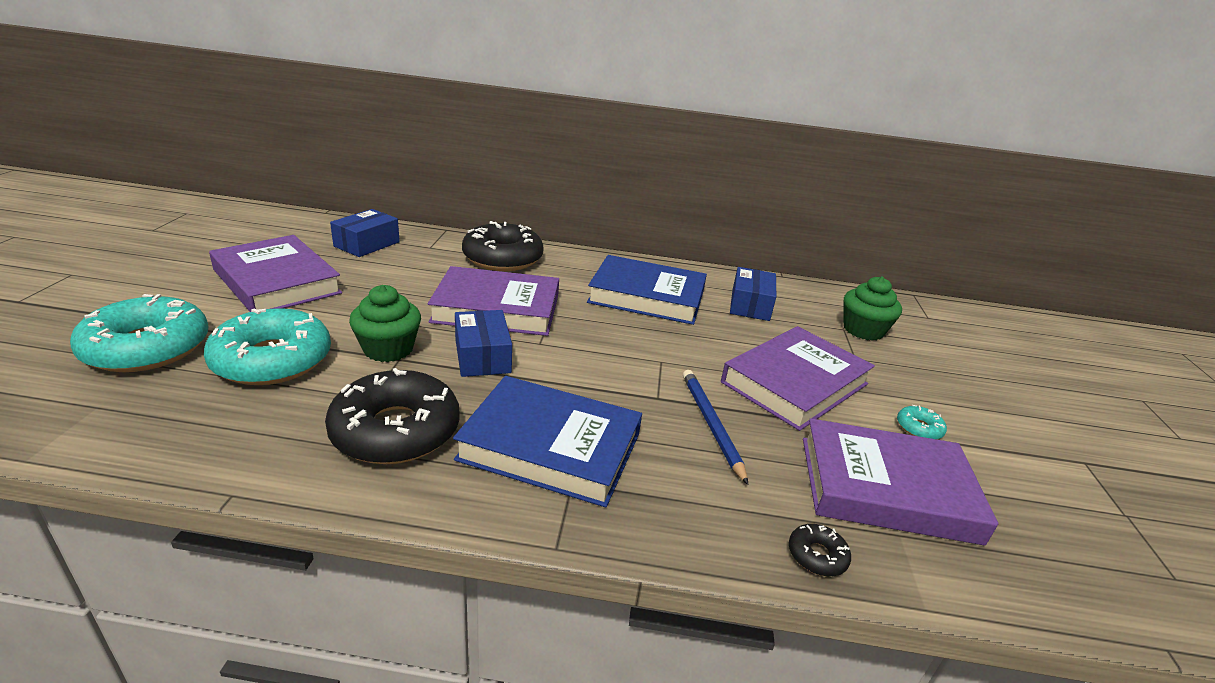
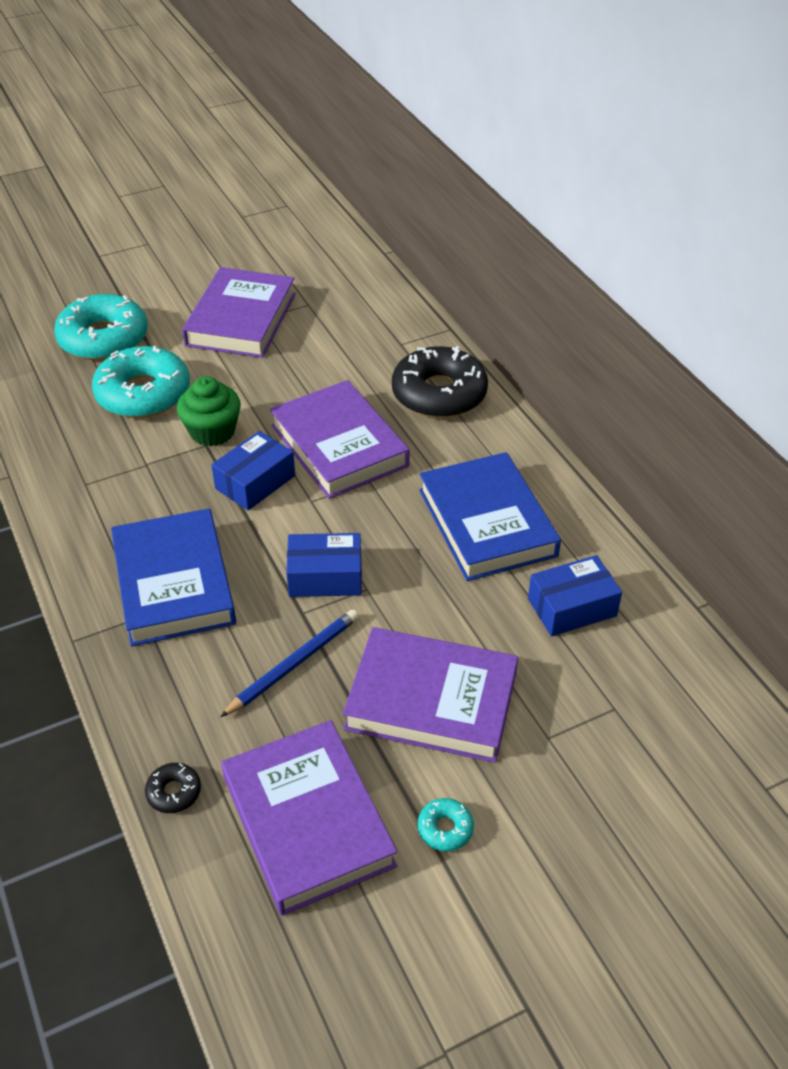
camera: 60 degrees right, 15 degrees up
(367, 244) = (357, 312): blue box -> blue box (325, 577)
(396, 430) = (122, 498): black donut -> none
(863, 330) = (634, 727): green cupcake -> none

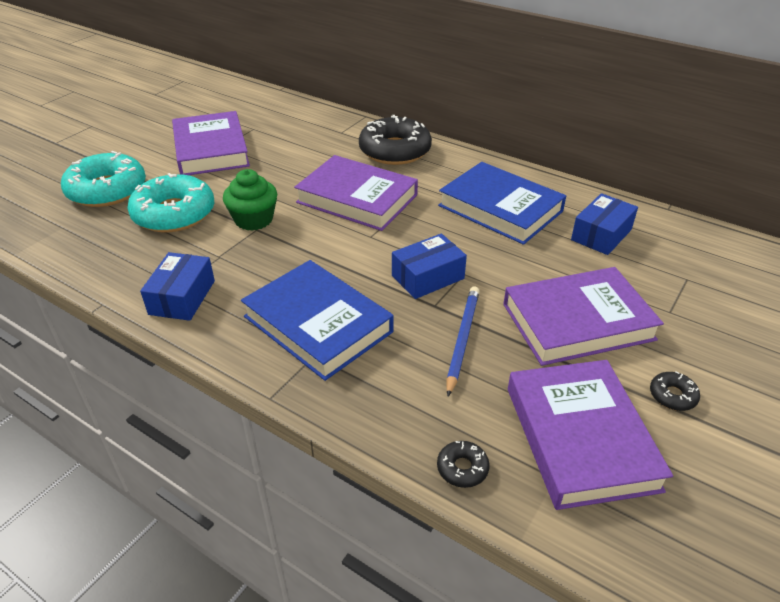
camera: 30 degrees left, 5 degrees down
(255, 482) = (317, 239): blue box -> blue box (182, 297)
(308, 821) = (580, 437): purple book -> purple book turned 45 degrees clockwise
(445, 828) = (672, 396): turquoise donut -> black donut

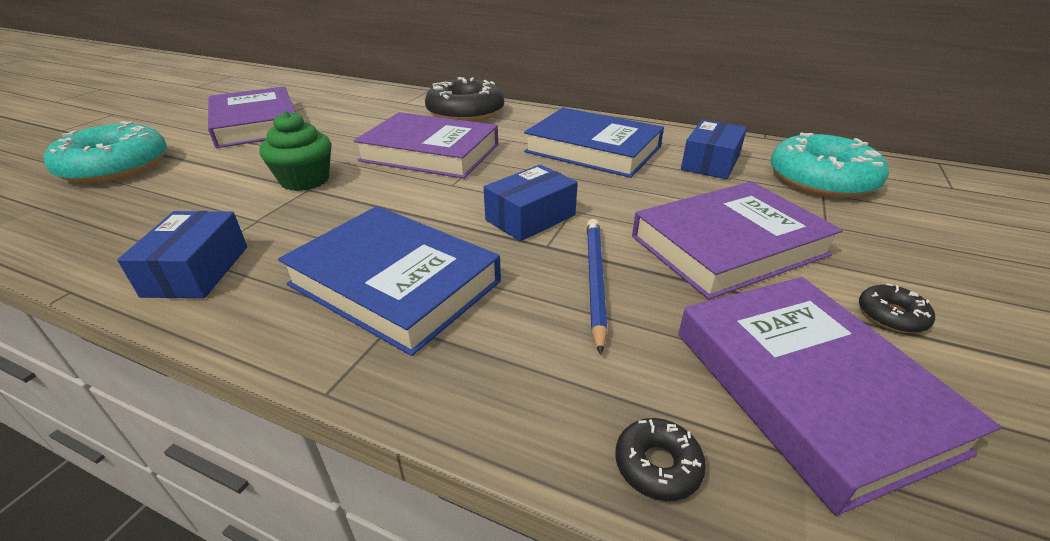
camera: 10 degrees left, 5 degrees down
(174, 214) = (201, 182): turquoise donut -> turquoise donut (821, 180)

